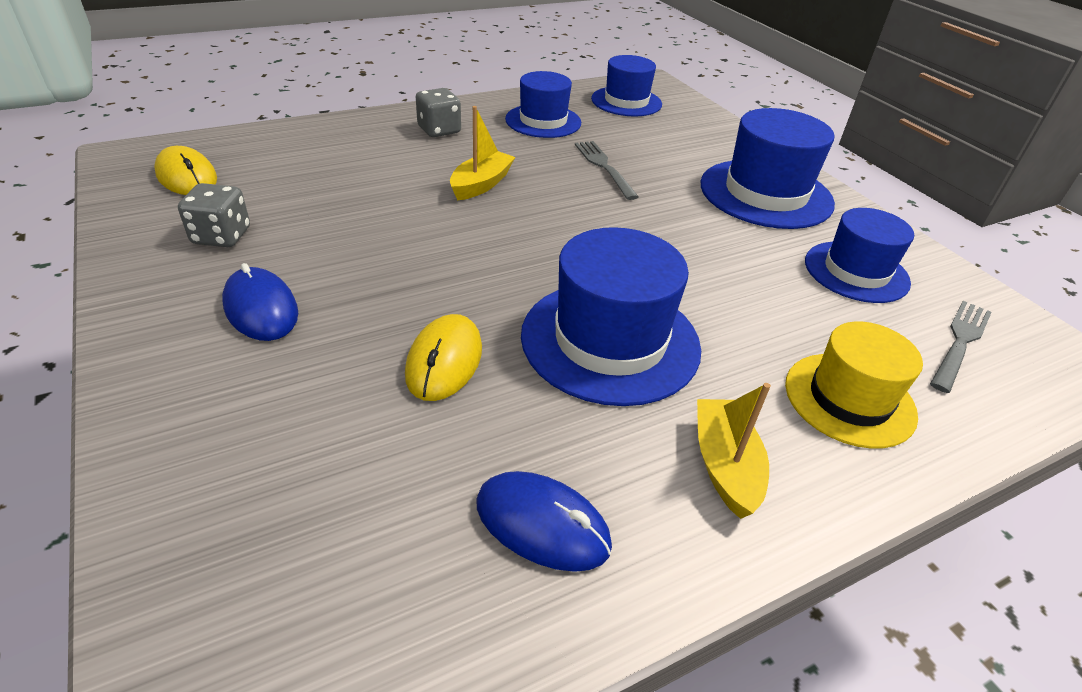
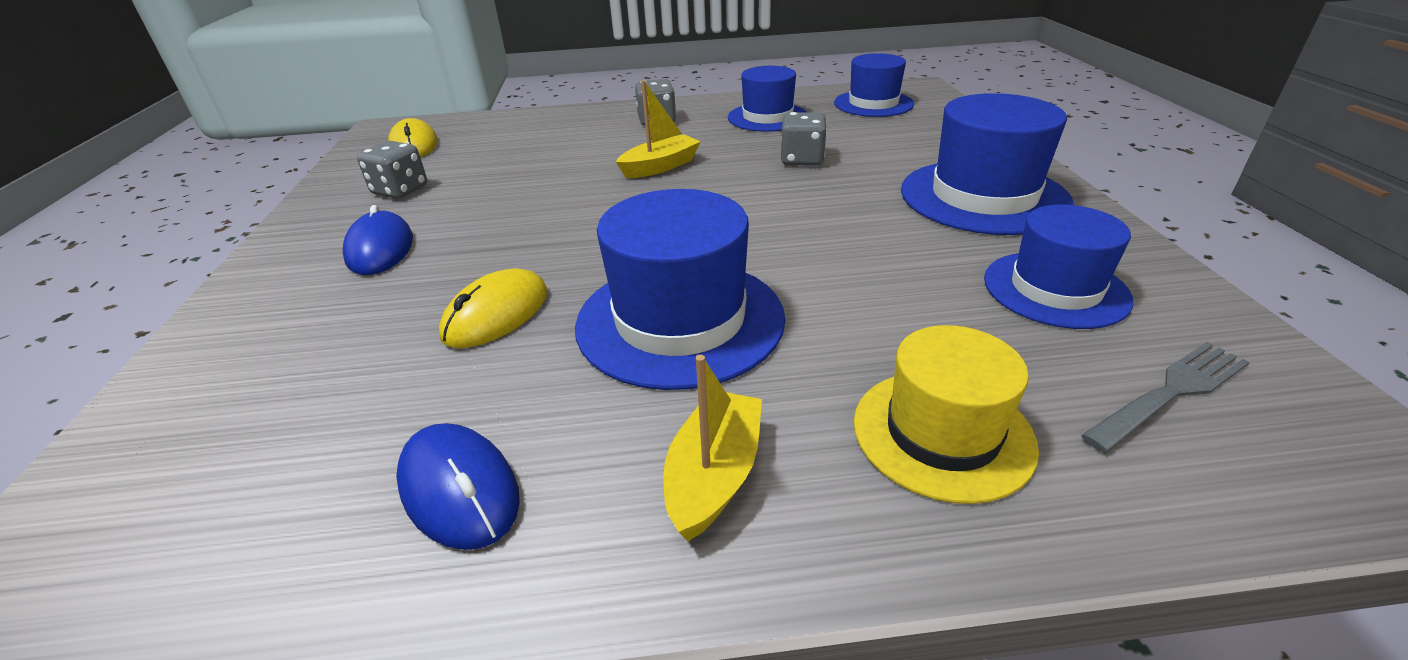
camera: 25 degrees right, 5 degrees down
(604, 167) = (802, 160): grey fork -> grey dice

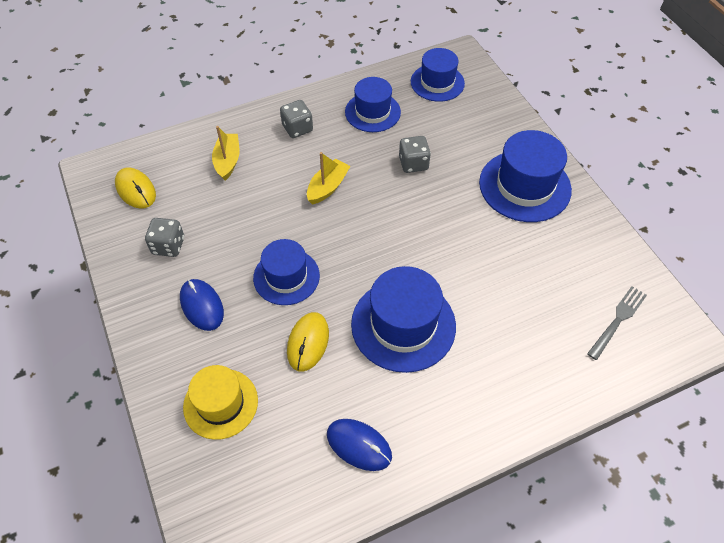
camera: 20 degrees left, 20 degrees up
(714, 475) = (456, 410): yellow boat -> yellow boat (228, 161)
(942, 433) = (536, 365): yellow hat -> yellow hat (220, 403)
(1055, 289) = (569, 261): blue hat -> blue hat (286, 277)

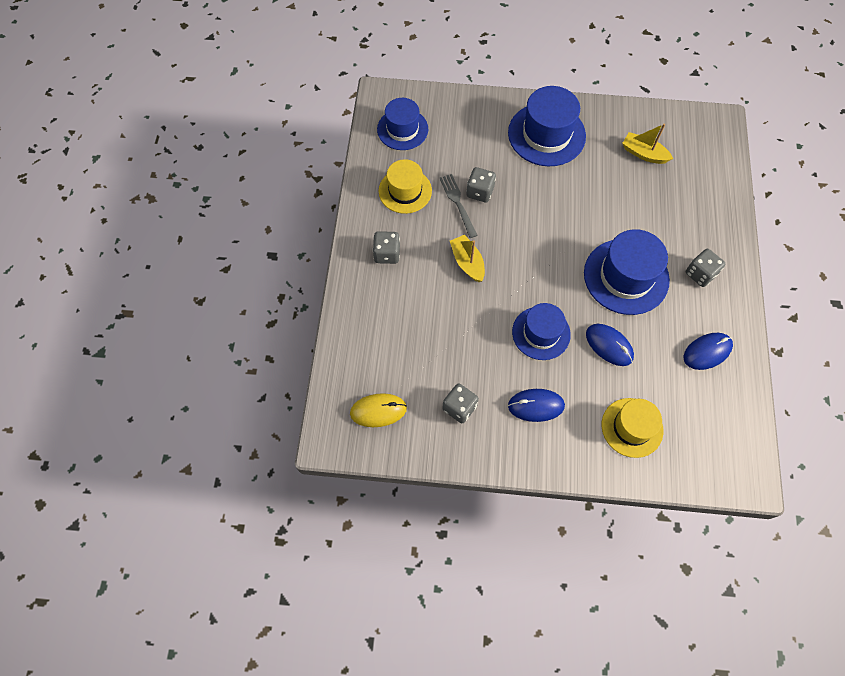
camera: 60 degrees left, 10 degrees up
(228, 161) = (390, 323): yellow boat -> yellow boat (643, 154)
(308, 342) = (609, 345): yellow mouse -> blue mouse
(372, 112) = (405, 191): blue hat -> yellow hat
(458, 398) = (700, 274): none -> grey dice
(617, 320) = (688, 150): grey fork -> grey fork (458, 203)

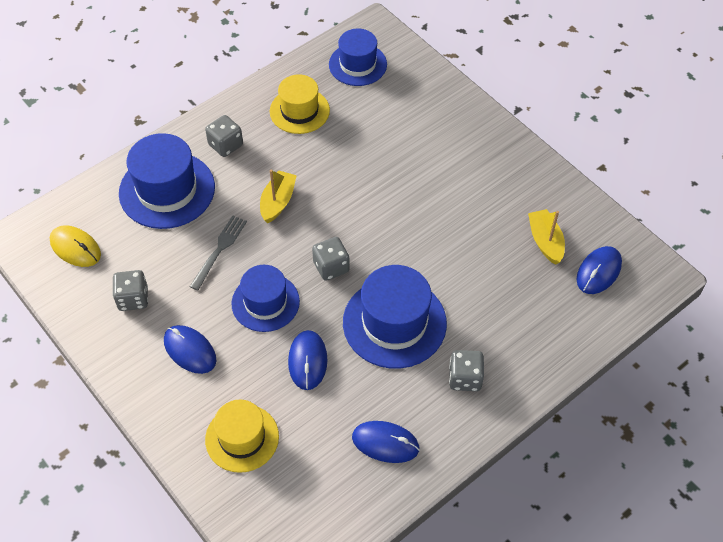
camera: 45 degrees right, 10 degrees down
(458, 203) = (328, 152): grey fork -> grey fork (219, 250)
(480, 192) = (358, 158): grey dice -> grey dice (331, 267)
(546, 134) = (475, 158): blue hat -> blue hat (167, 190)
(690, 147) = (598, 271): none -> blue mouse

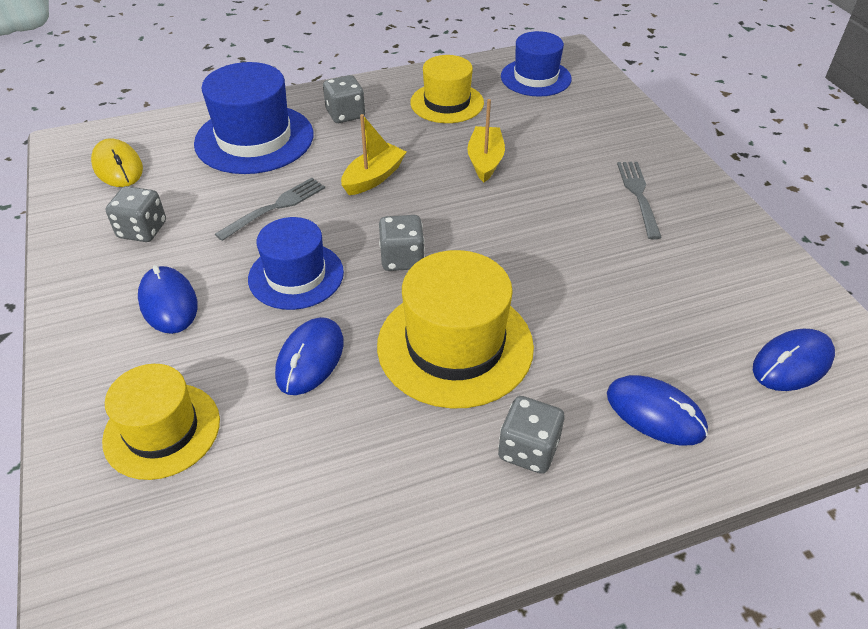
camera: 20 degrees right, 10 degrees down
(385, 443) = (362, 506): blue mouse -> blue mouse (655, 413)
(394, 323) = (455, 345): blue hat -> yellow hat
(471, 164) = (638, 196): none -> grey fork
(545, 241) = (717, 304): yellow boat -> yellow boat (485, 161)

